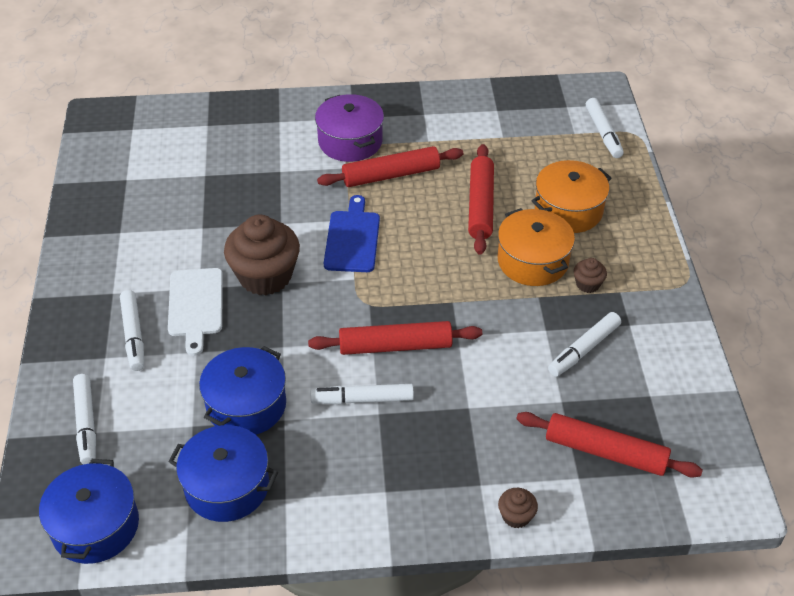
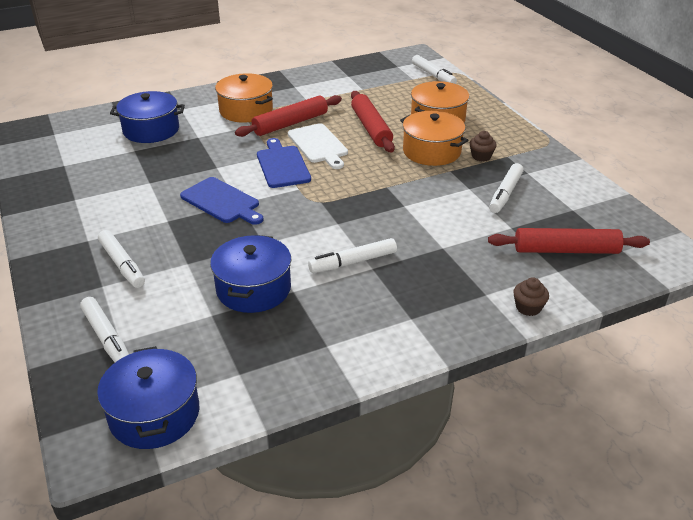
camera: 20 degrees left, 10 degrees down
(195, 306) = (170, 233): white cutting board -> white cutting board (318, 145)
(227, 486) = (268, 350): blue pot -> blue pot (151, 130)
(265, 276) = (222, 202): brown cupcake -> blue cutting board
(350, 141) = (246, 110): purple pot -> orange pot
(395, 346) = (358, 222): red rolling pin -> none

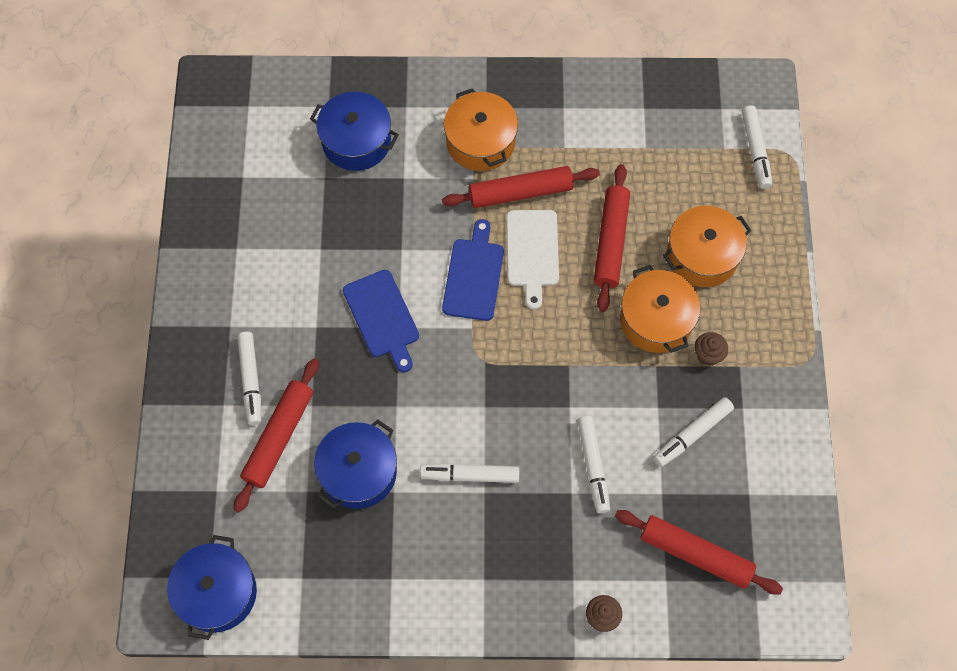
camera: 25 degrees right, 30 degrees up
(107, 337) = (207, 480): white marker -> white marker (593, 466)
(166, 290) = (279, 437): none -> red rolling pin

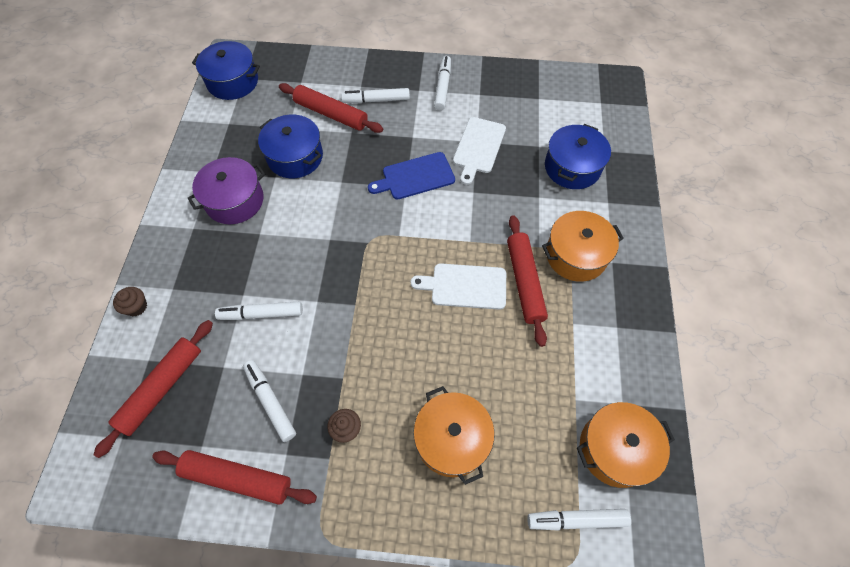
camera: 95 degrees right, 5 degrees down
(330, 246) = (478, 147): none -> white cutting board
(436, 536) = (234, 201): none -> purple pot
(470, 475) = (275, 225): white marker -> white marker (442, 87)
(474, 276) = (446, 240): blue cutting board -> none
(610, 241) = (472, 353): red rolling pin -> red rolling pin (237, 478)
(656, 320) = (388, 384): orange pot -> orange pot (615, 449)

